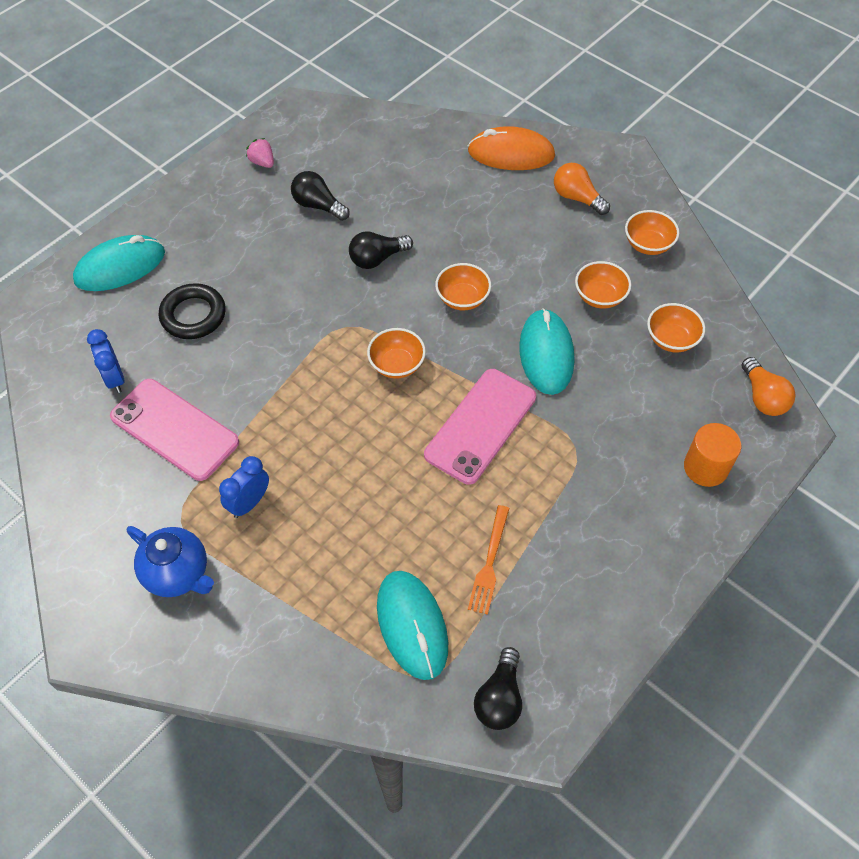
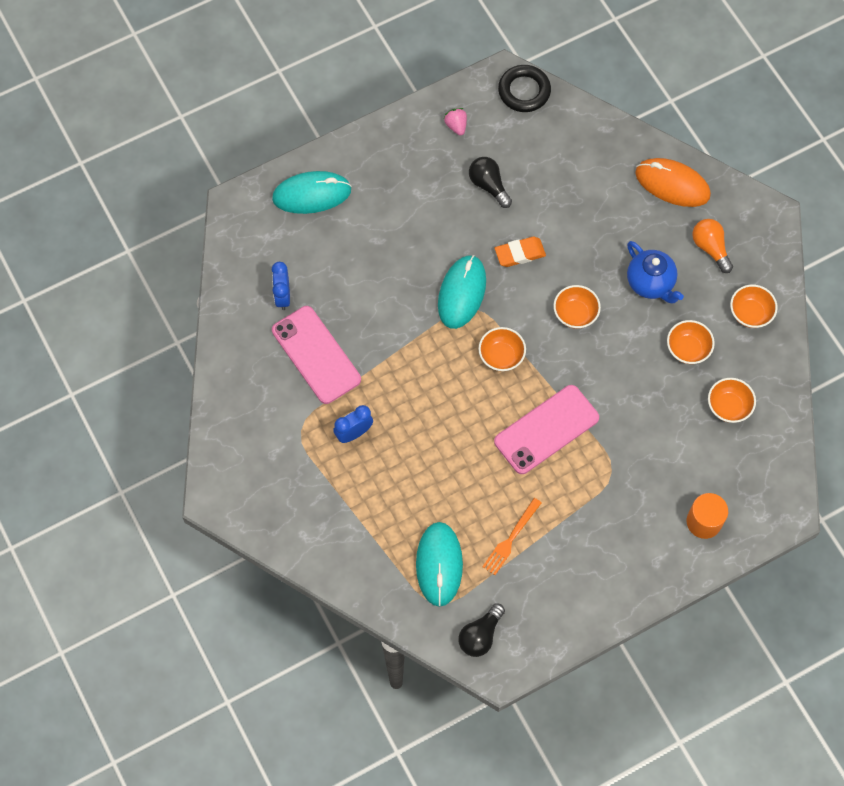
camera: 20 degrees right, 10 degrees up
(178, 574) = (288, 470): blue teapot -> blue teapot (650, 283)
(193, 315) = (357, 259): black ring -> black ring (524, 91)
(377, 258) = (520, 253): black light bulb -> orange eraser
(546, 354) = (622, 386): turquoise mouse -> turquoise mouse (462, 293)
(763, 397) = (777, 480): orange light bulb -> none

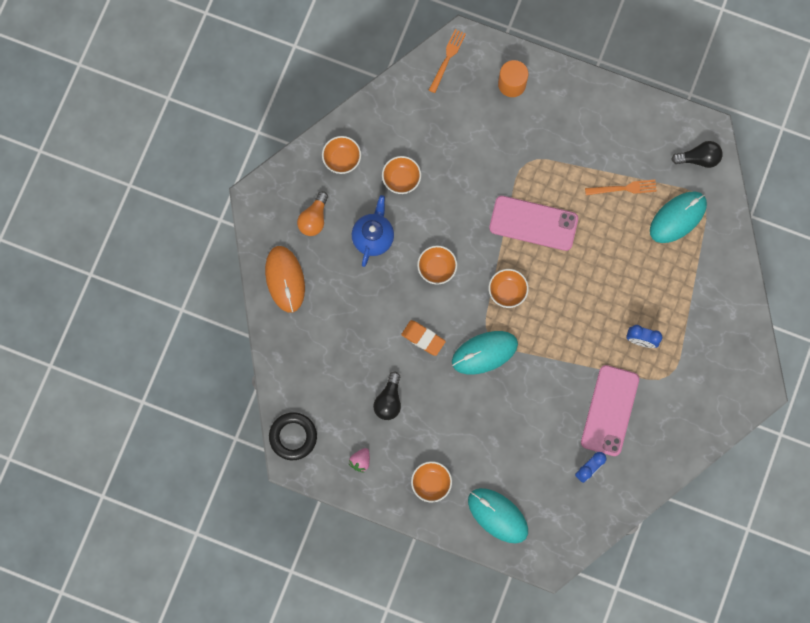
camera: 130 degrees left, 10 degrees up
(728, 406) = (421, 125): orange bowl -> orange bowl (431, 483)
(779, 483) = (447, 58): none -> orange fork

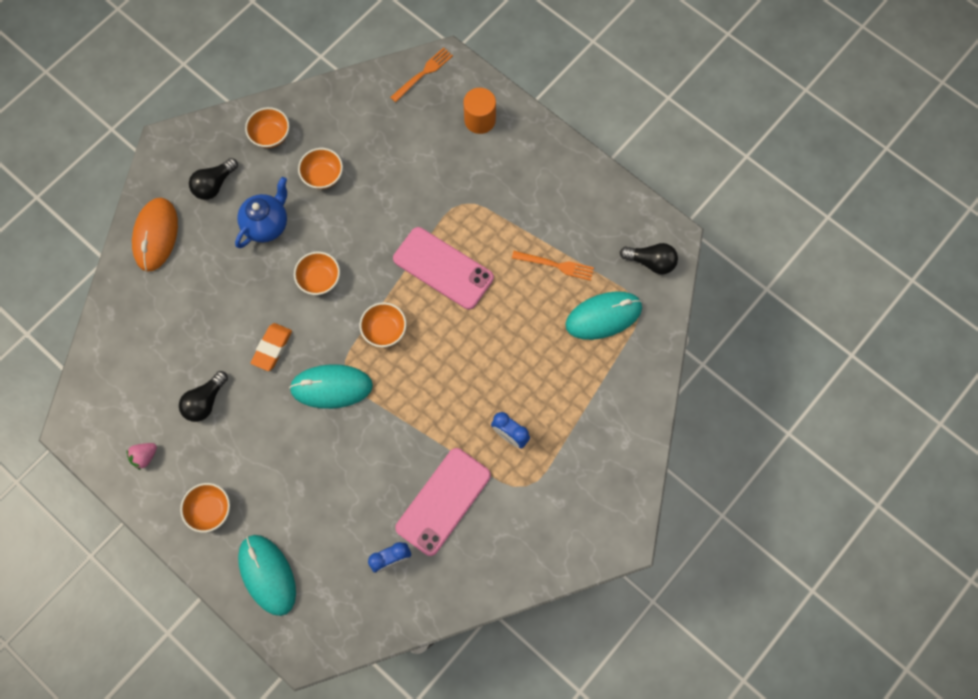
camera: 20 degrees right, 5 degrees down
(293, 436) = (86, 403): black ring -> none
(314, 219) = (214, 185): orange light bulb -> black light bulb
(423, 338) = (272, 348): orange eraser -> orange eraser turned 60 degrees clockwise

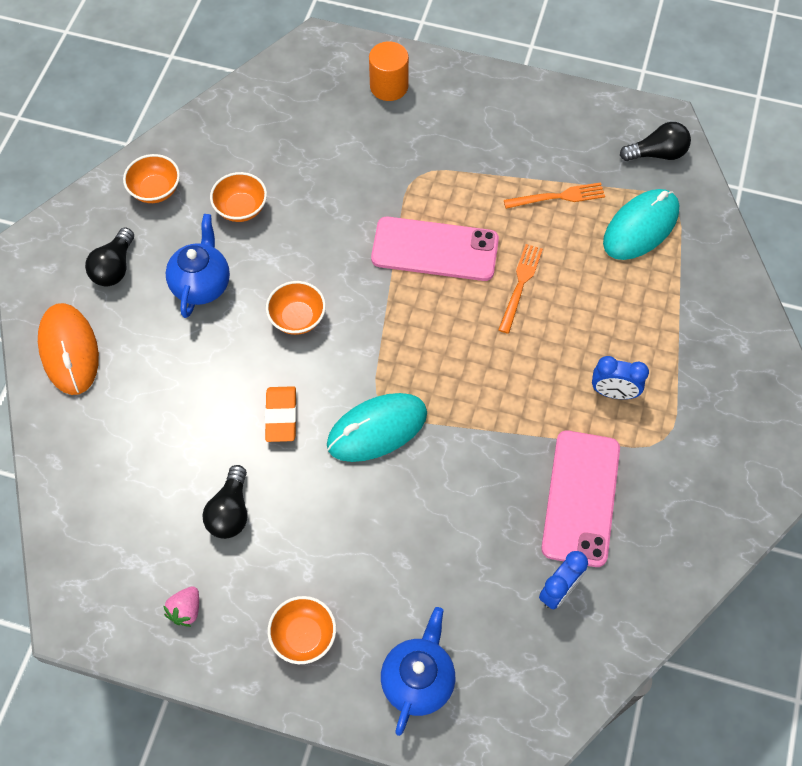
camera: 25 degrees left, 10 degrees down
(267, 574) = (418, 680): turquoise mouse -> blue teapot
(384, 330) = (405, 341): orange bowl -> none
(423, 73) = (299, 64): orange fork -> orange fork (520, 285)

